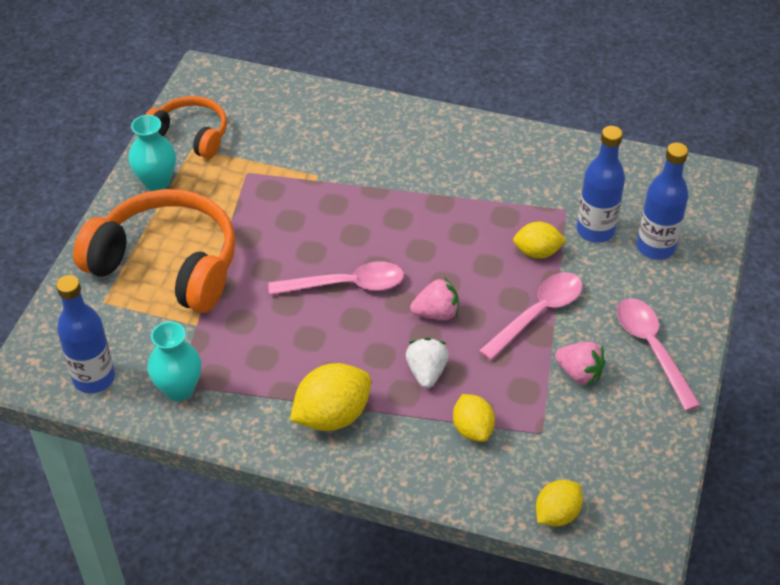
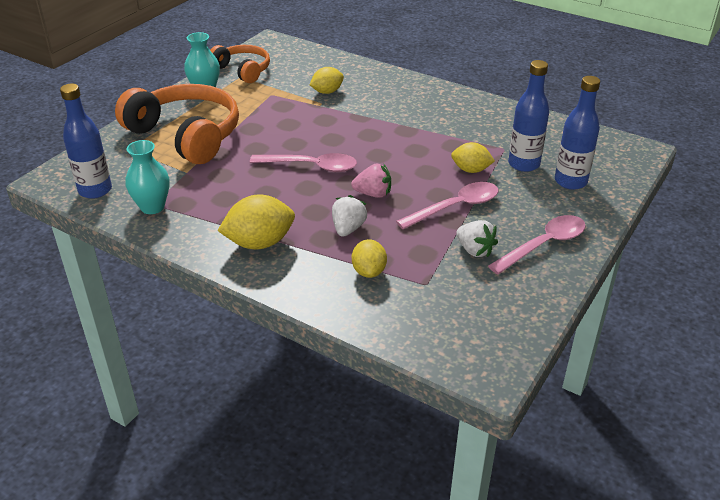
camera: 15 degrees right, 10 degrees down
(557, 514) = (416, 343): yellow lemon -> yellow lemon (327, 92)
(579, 373) = (474, 250): pink strawberry -> white strawberry
(651, 348) = (544, 245): pink spoon -> pink spoon turned 60 degrees clockwise

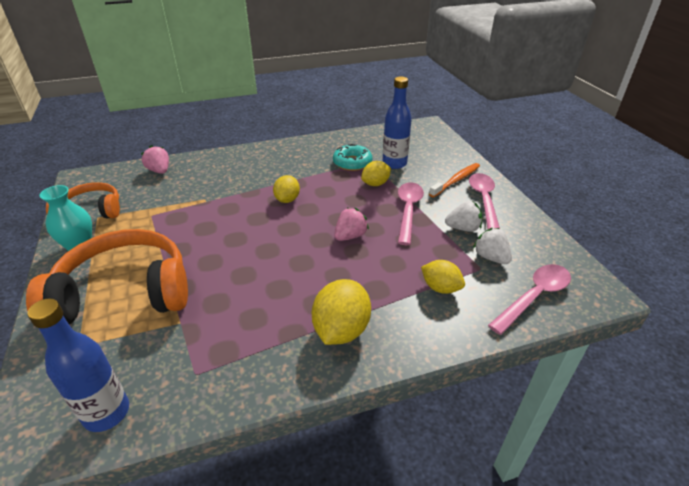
camera: 50 degrees left, 0 degrees up
(152, 207) = (199, 378): turquoise vase -> none
(311, 166) = (277, 246): pink spoon -> pink spoon (534, 297)
(326, 63) = (159, 171): none -> pink strawberry
(327, 92) = (195, 189): yellow lemon -> yellow lemon (287, 200)
(348, 229) = (378, 270): white strawberry -> white strawberry (490, 257)
(485, 141) = (352, 163): none -> turquoise donut
(554, 213) = (456, 180): none -> orange toothbrush
(570, 181) = (431, 159): blue bottle -> none

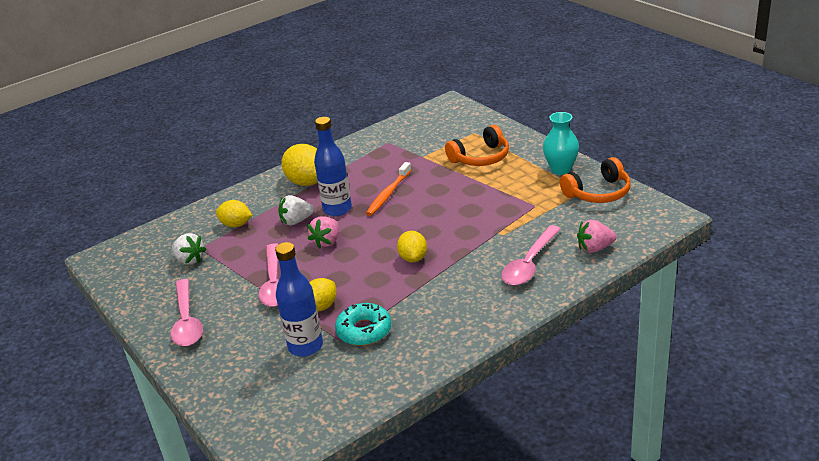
camera: 165 degrees right, 5 degrees down
(106, 413) = (422, 120): blue bottle -> blue bottle (337, 209)
(124, 293) = (481, 157): orange headphones -> orange headphones, size x0.58
(159, 171) = (595, 248): pink strawberry -> pink strawberry turned 135 degrees clockwise
(341, 330) = (307, 182): yellow lemon -> yellow lemon turned 45 degrees counterclockwise
(456, 180) = (219, 341): orange toothbrush -> orange toothbrush (388, 194)
(463, 228) = (214, 280): white strawberry -> white strawberry (296, 221)
(534, 297) = (159, 239): pink spoon -> pink spoon (529, 264)

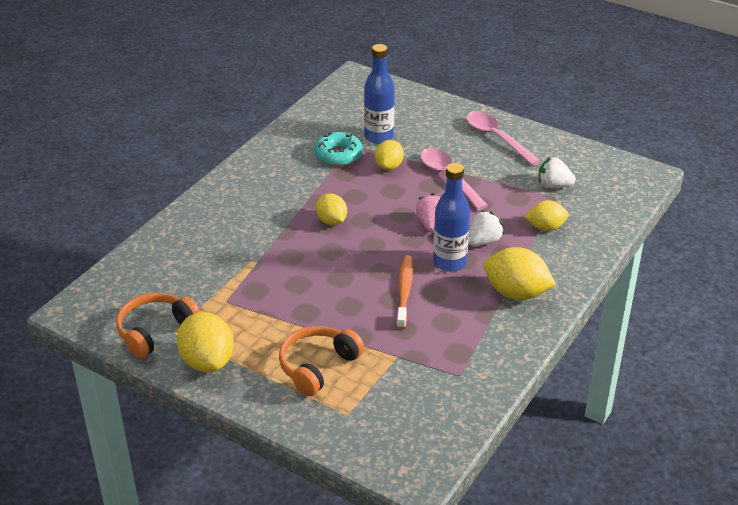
camera: 155 degrees right, 5 degrees up
(529, 264) = (214, 233): pink spoon -> none
(560, 169) = (207, 361): turquoise vase -> yellow lemon
(595, 248) = (152, 259): pink strawberry -> none

